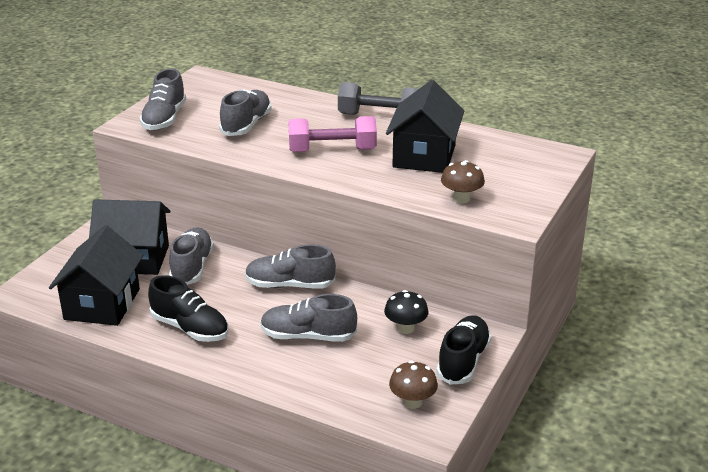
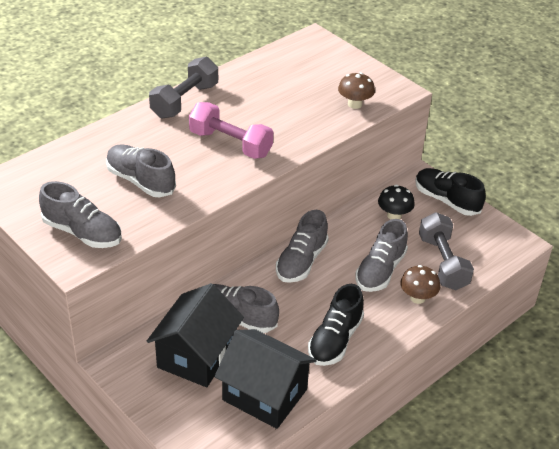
camera: 70 degrees left, 10 degrees up
(190, 328) = (335, 340): black shoe -> black shoe turned 150 degrees clockwise
(332, 150) = (230, 144): pink dumbbell -> pink dumbbell turned 75 degrees counterclockwise
(349, 377) = (442, 263): none -> grey dumbbell
(412, 402) = (483, 240): brown mushroom -> brown mushroom (417, 297)
(424, 156) = (274, 100): black house -> none

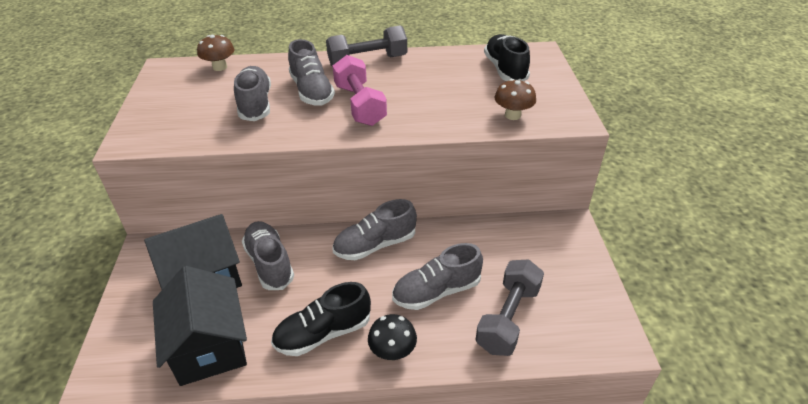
camera: 40 degrees right, 0 degrees up
(82, 233) = (164, 123): grey shoe -> grey shoe (311, 91)
(394, 215) = (505, 246): black mushroom -> black mushroom (392, 351)
(417, 297) = (445, 339): brown mushroom -> brown mushroom (220, 67)
(446, 200) = (575, 258): black shoe -> black shoe (505, 70)

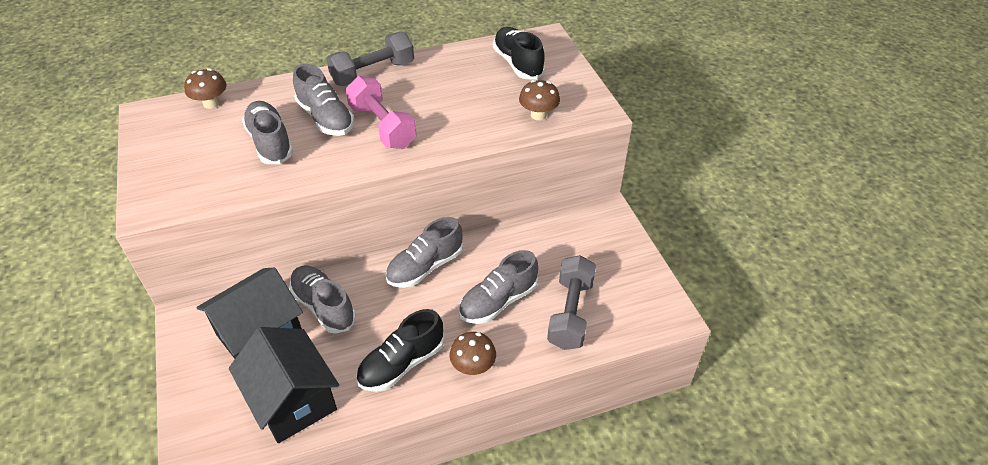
camera: 15 degrees left, 5 degrees up
(392, 351) = (473, 366): black mushroom -> brown mushroom

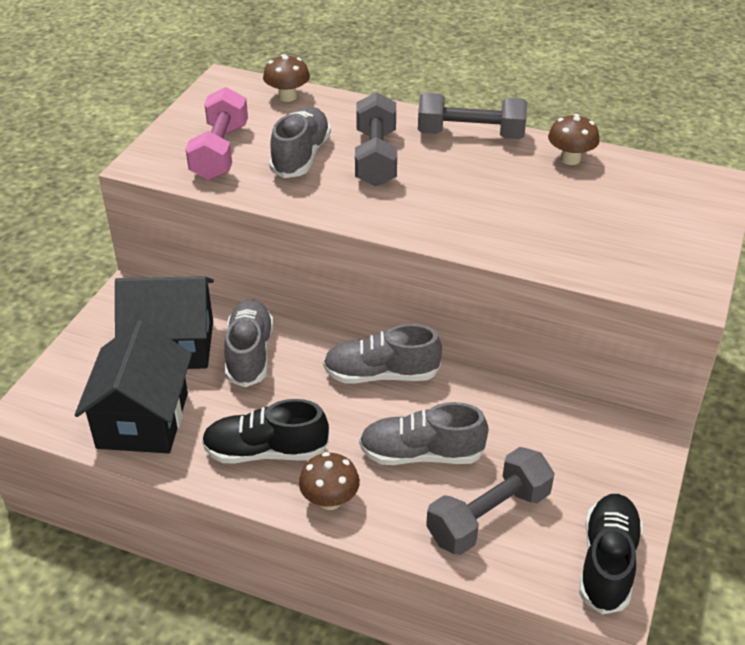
camera: 40 degrees right, 5 degrees down
(326, 118) = (376, 158): grey shoe -> grey dumbbell
(382, 126) = (422, 192): pink dumbbell -> pink dumbbell (220, 152)
(518, 64) = (647, 196): black shoe -> black shoe (607, 563)
(538, 115) = (609, 261): brown mushroom -> brown mushroom (570, 159)

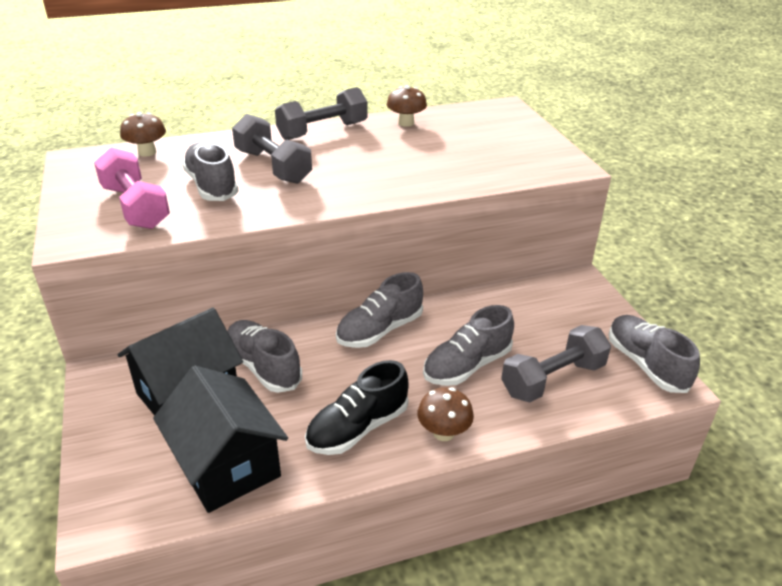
camera: 40 degrees left, 5 degrees down
(488, 516) = (553, 379): grey dumbbell -> grey dumbbell turned 45 degrees clockwise
(607, 563) = (646, 364): black shoe -> grey shoe

